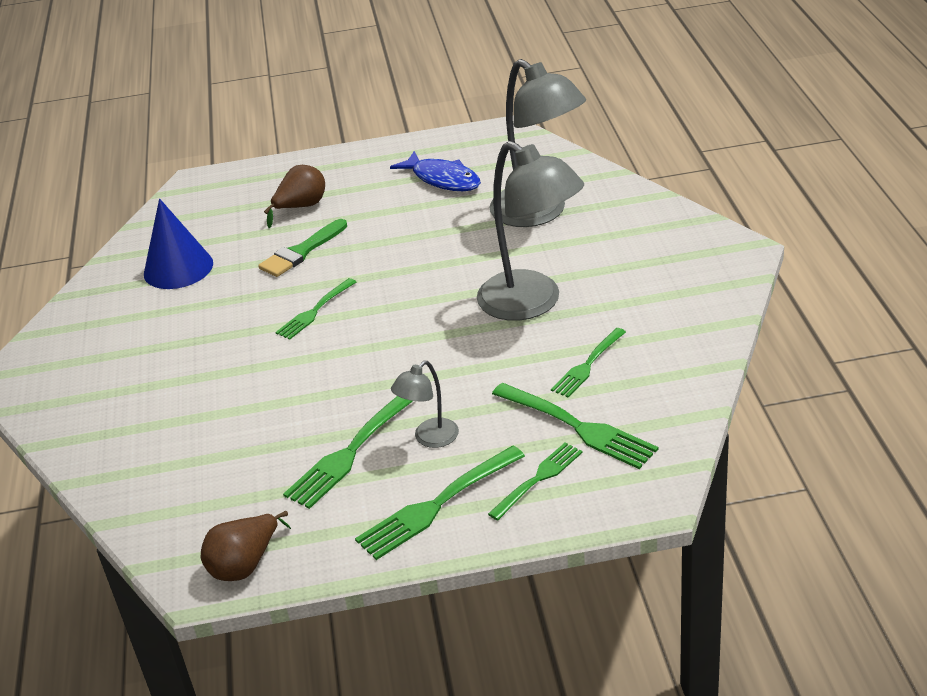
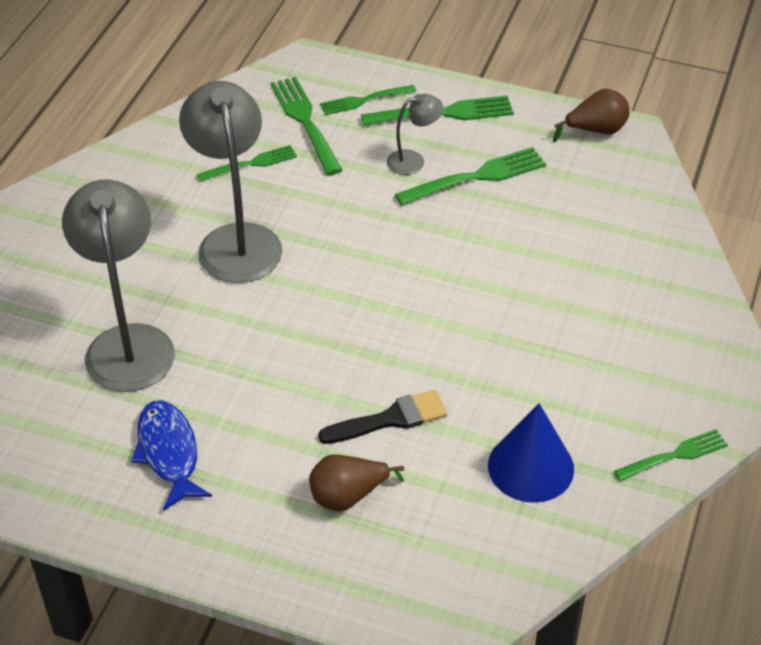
camera: 155 degrees left, 10 degrees up
(301, 252) = (390, 419): green brush -> black brush
(315, 311) = (423, 330): green fork -> green fork (674, 456)

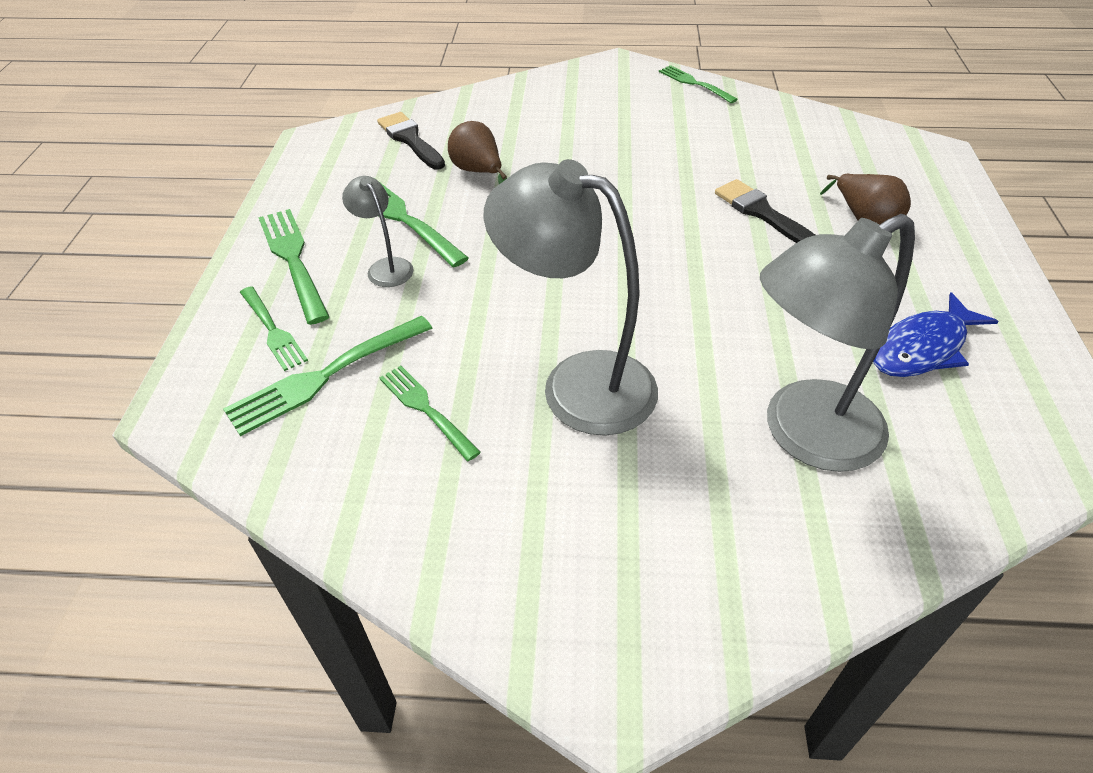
camera: 105 degrees left, 0 degrees up
(236, 240) = (577, 383): grey lamp -> grey lamp turned 60 degrees clockwise
(531, 467) = (754, 138): blue cone -> none
(595, 130) = (312, 159): brown pear -> brown pear (478, 172)
(611, 196) = (410, 139): none -> black brush

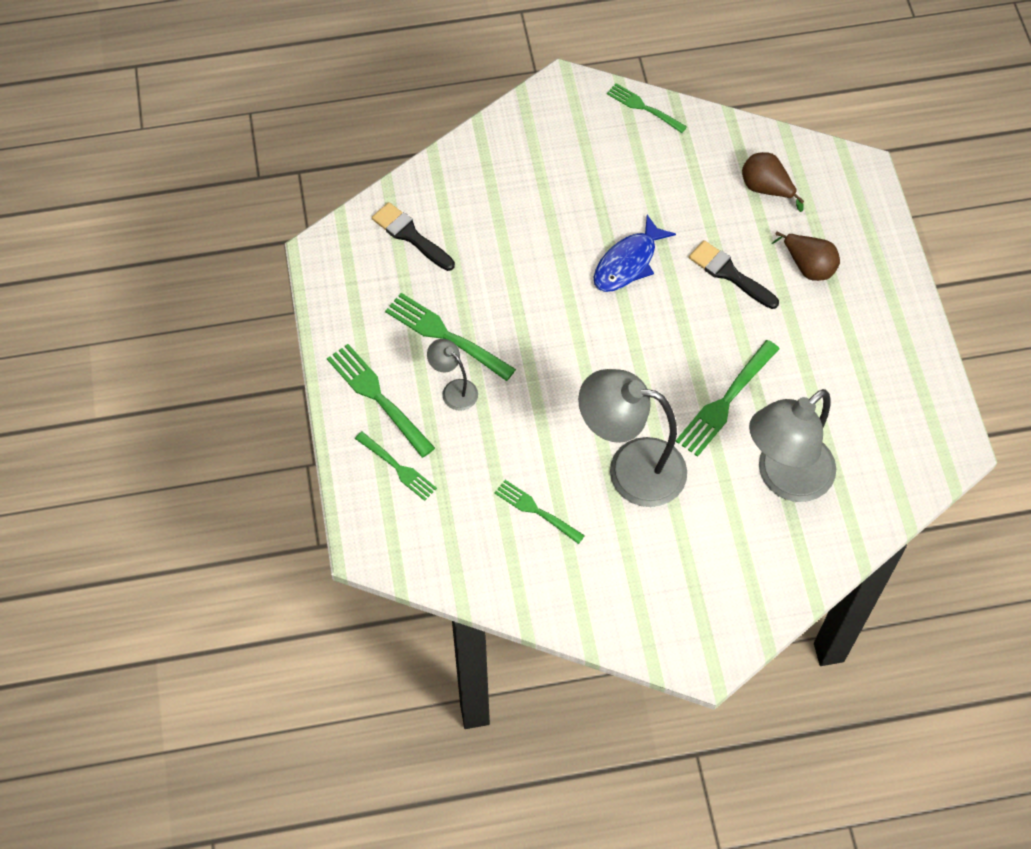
camera: 15 degrees left, 15 degrees up
(326, 375) = (456, 498): green fork -> green fork (726, 400)
(478, 172) = (487, 267): brown pear -> brown pear (766, 189)
(922, 348) = (855, 389): blue fish -> blue fish (628, 263)

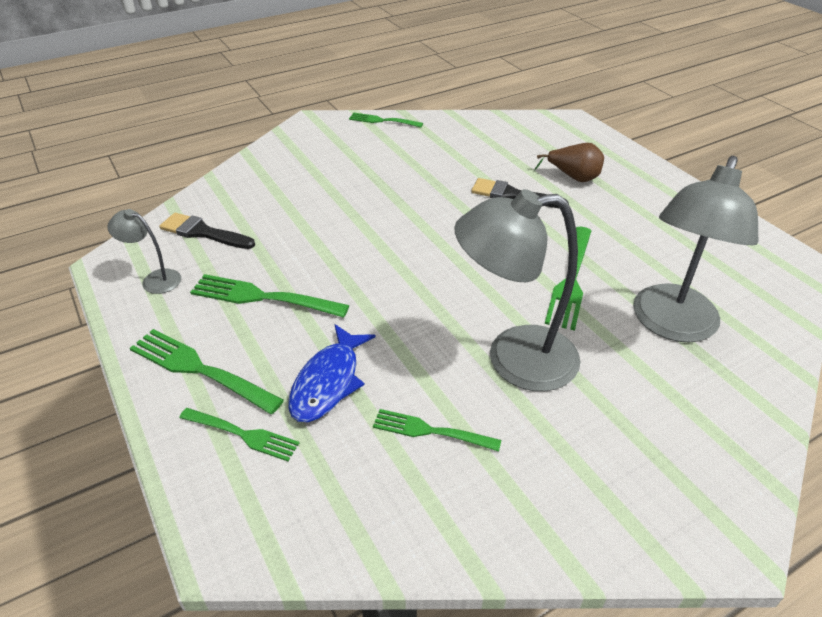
camera: 20 degrees left, 20 degrees down
(454, 390) = (288, 340): grey lamp -> grey lamp (155, 279)
(628, 263) = (420, 207): blue fish -> blue fish (328, 382)
(766, 189) = (507, 143): brown pear -> none

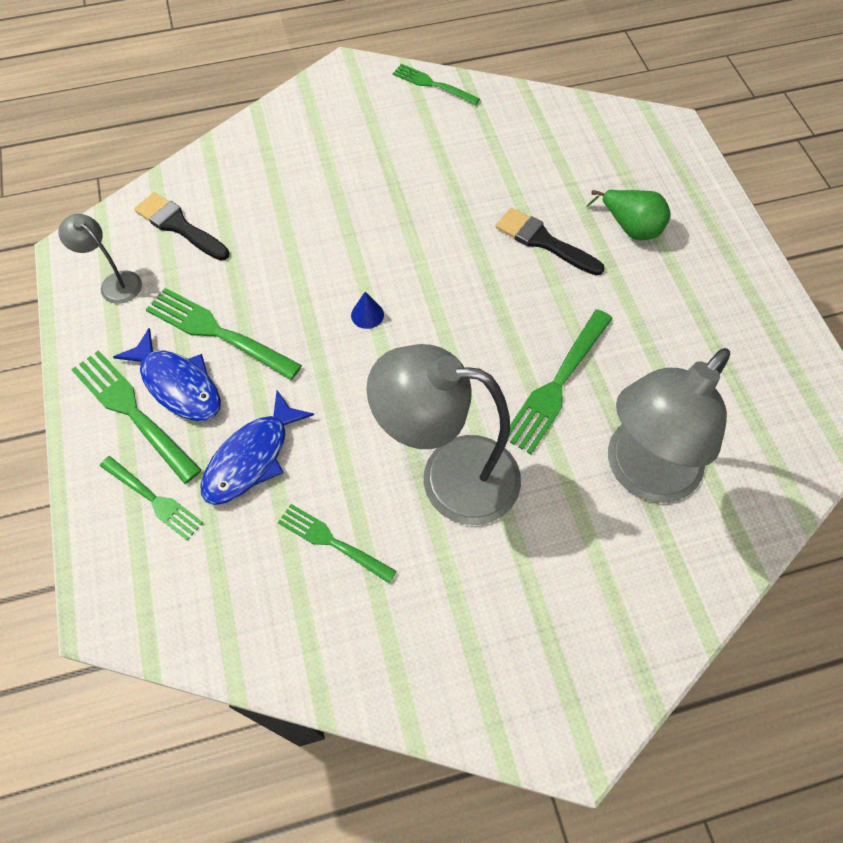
camera: 15 degrees right, 20 degrees up
(238, 341) = (178, 384): none -> blue fish
(391, 263) = (367, 315): none -> blue cone
(573, 177) = (630, 227): brown pear -> green pear

